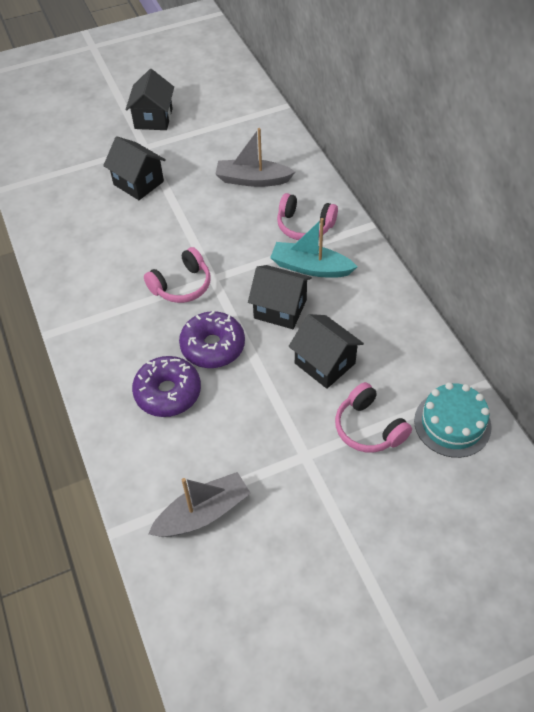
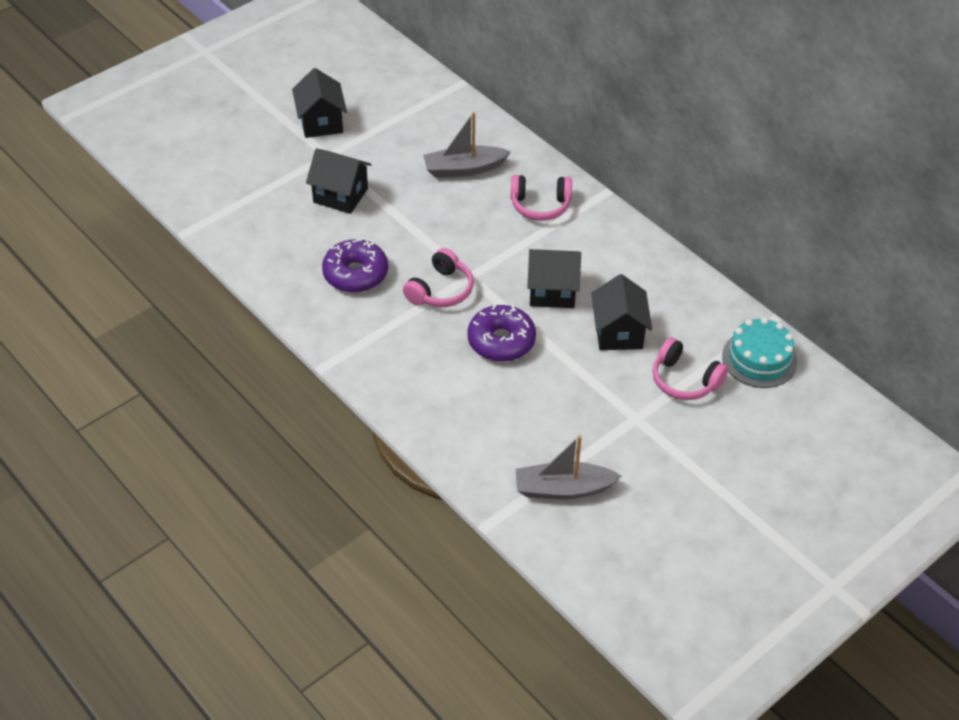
camera: 20 degrees left, 5 degrees down
(168, 392) = (477, 393): purple donut -> purple donut (355, 274)
(203, 513) = (563, 489): grey boat -> grey boat turned 135 degrees counterclockwise
(310, 267) = (565, 245): turquoise boat -> none
(324, 363) = (618, 332): black house -> black house turned 60 degrees clockwise

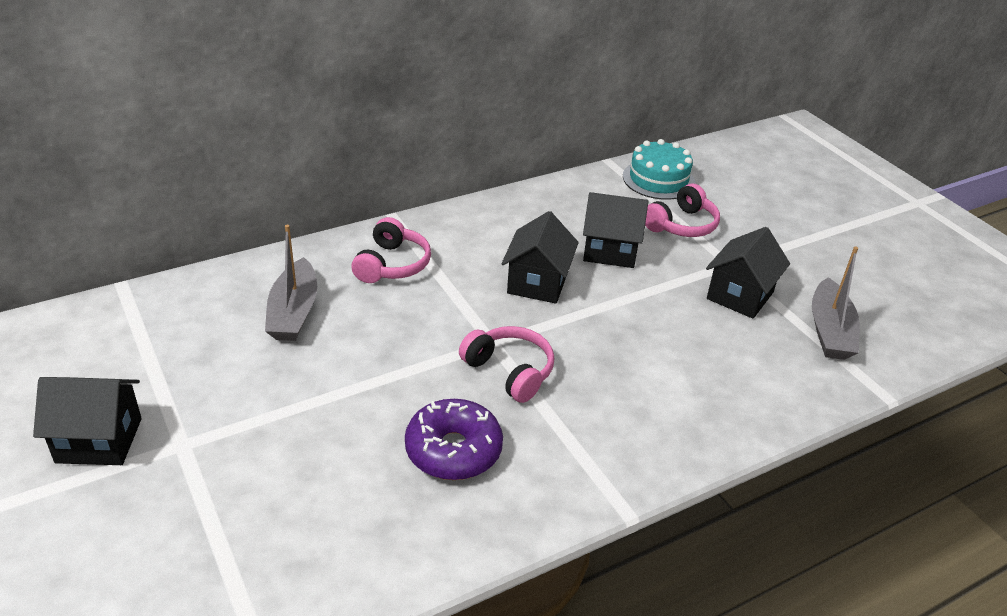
camera: 80 degrees left, 10 degrees down
(340, 195) = (281, 442): black house -> black house (740, 295)
(501, 341) = (608, 336): purple donut -> none

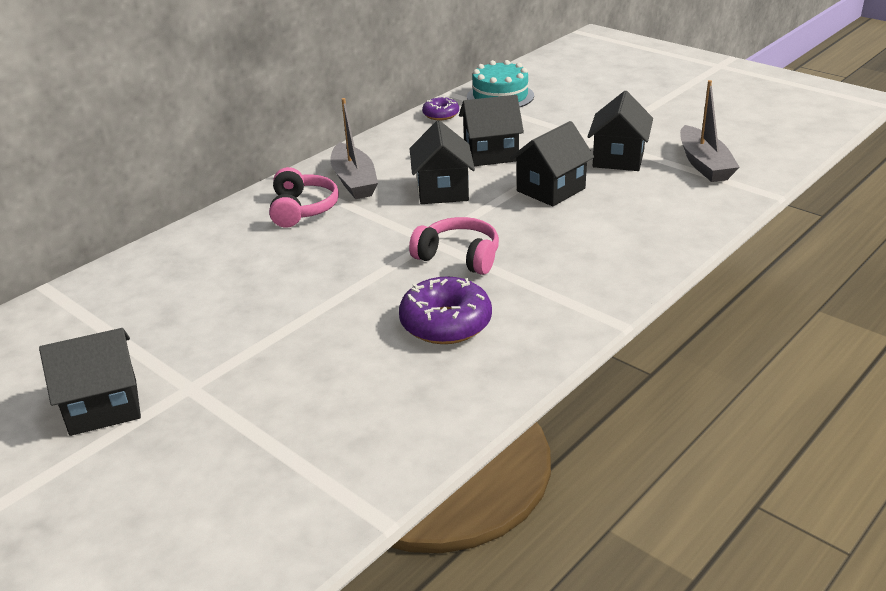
camera: 15 degrees left, 5 degrees down
(294, 312) = (232, 265): grey boat -> grey boat (354, 181)
(586, 186) = (441, 115): none -> purple donut
(647, 315) = (550, 190): none -> black house
(681, 225) = (540, 123): pink headphones -> none

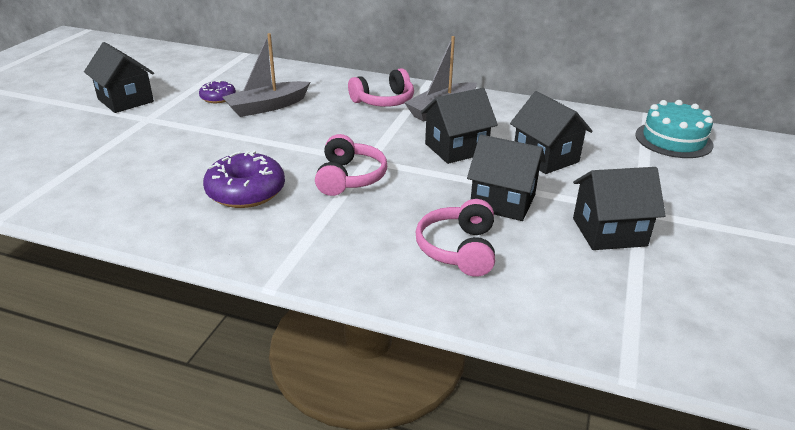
camera: 65 degrees right, 0 degrees up
(441, 115) = (598, 119): purple donut -> purple donut (218, 98)
(611, 224) = (458, 249): none -> pink headphones
(704, 164) = (657, 298): grey boat -> grey boat (267, 107)

